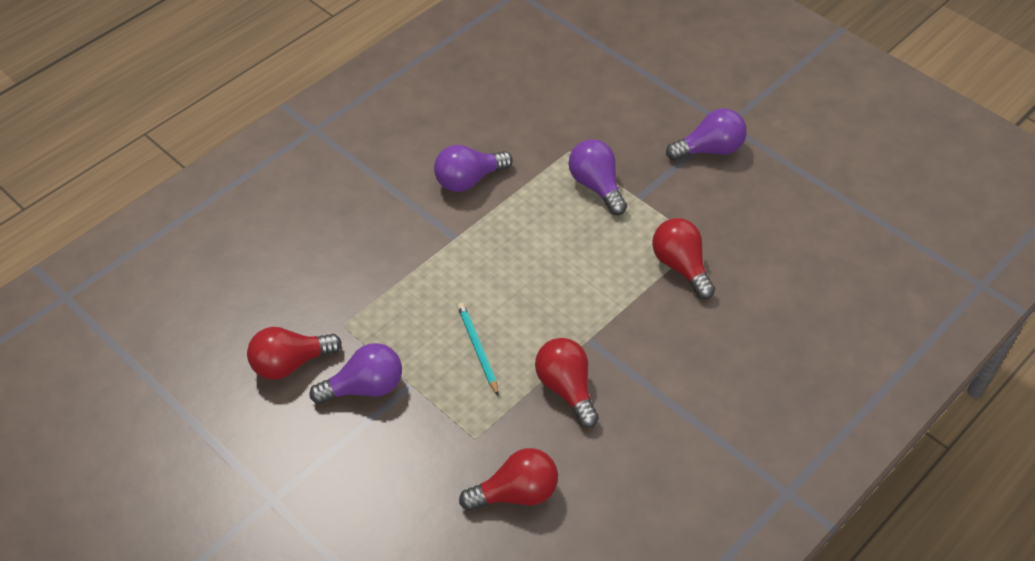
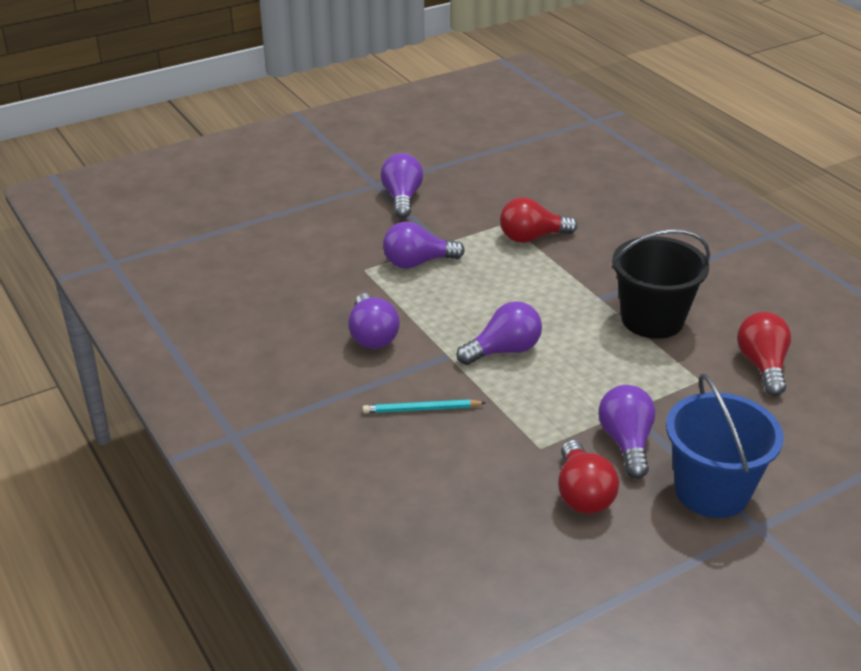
camera: 75 degrees left, 15 degrees down
(313, 460) = (712, 491): none -> blue bucket
(475, 276) = (504, 350): none -> purple light bulb
(477, 349) = (595, 363): turquoise pencil -> turquoise pencil (421, 409)
(566, 388) = (652, 319): red light bulb -> black bucket

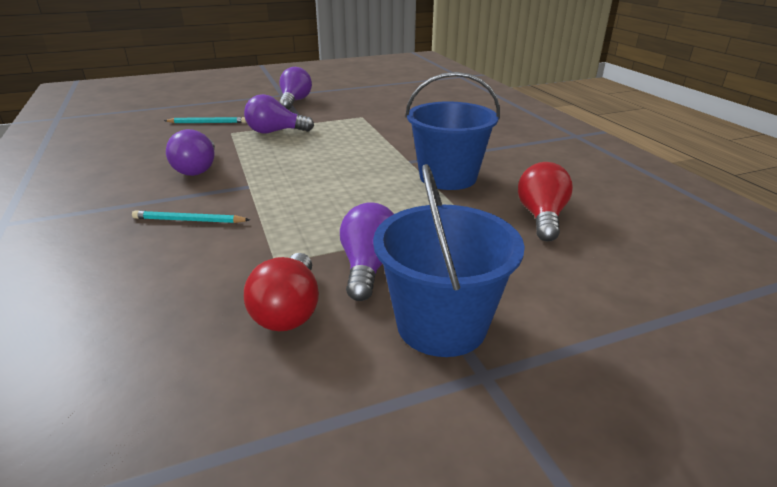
camera: 10 degrees right, 5 degrees down
(320, 253) = (207, 123): none -> turquoise pencil
(504, 350) = (300, 186): purple light bulb -> none
(532, 237) = (376, 125): red light bulb -> none
(652, 319) = (448, 177): black bucket -> blue bucket

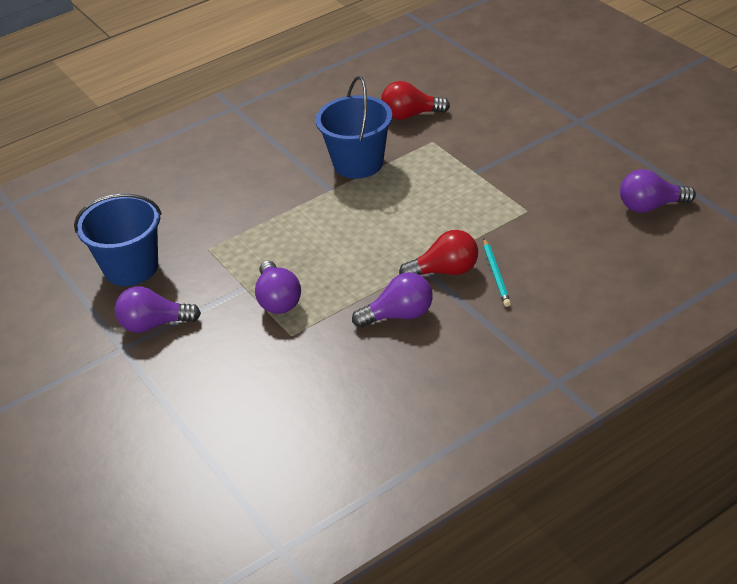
camera: 100 degrees left, 10 degrees up
(207, 123) = (261, 371): turquoise pencil -> none
(289, 310) = (570, 189): red light bulb -> red light bulb (445, 271)
(368, 267) = (511, 172): purple light bulb -> purple light bulb (650, 206)
(441, 325) = (550, 137): blue bucket -> blue bucket (131, 268)

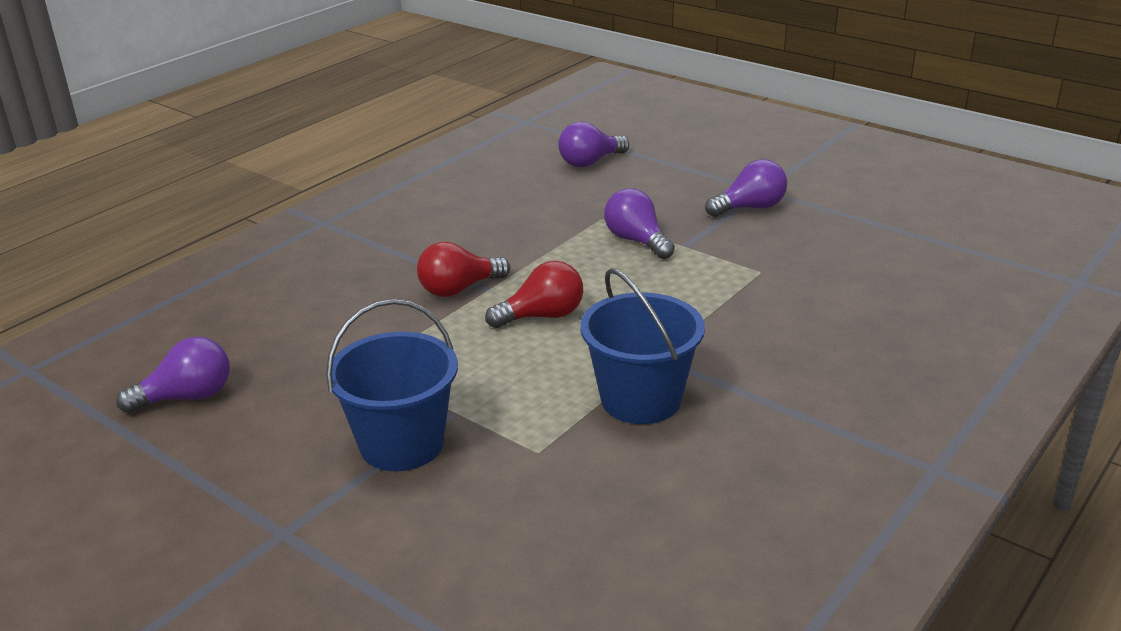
camera: 160 degrees right, 10 degrees down
(131, 268) = (831, 244): blue bucket -> blue bucket (402, 444)
(399, 315) = (496, 246): purple light bulb -> purple light bulb (590, 162)
(410, 115) = (599, 499): red light bulb -> red light bulb (542, 316)
(496, 274) = (396, 294): turquoise pencil -> none

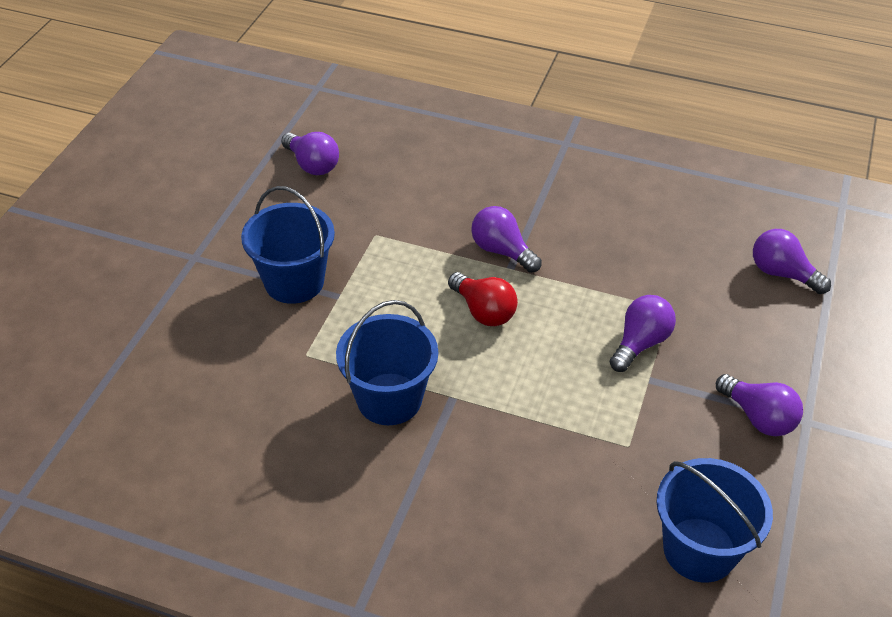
camera: 70 degrees right, 15 degrees up
(459, 289) = (502, 251): red light bulb -> purple light bulb
(886, 263) = (699, 550): none -> blue bucket

